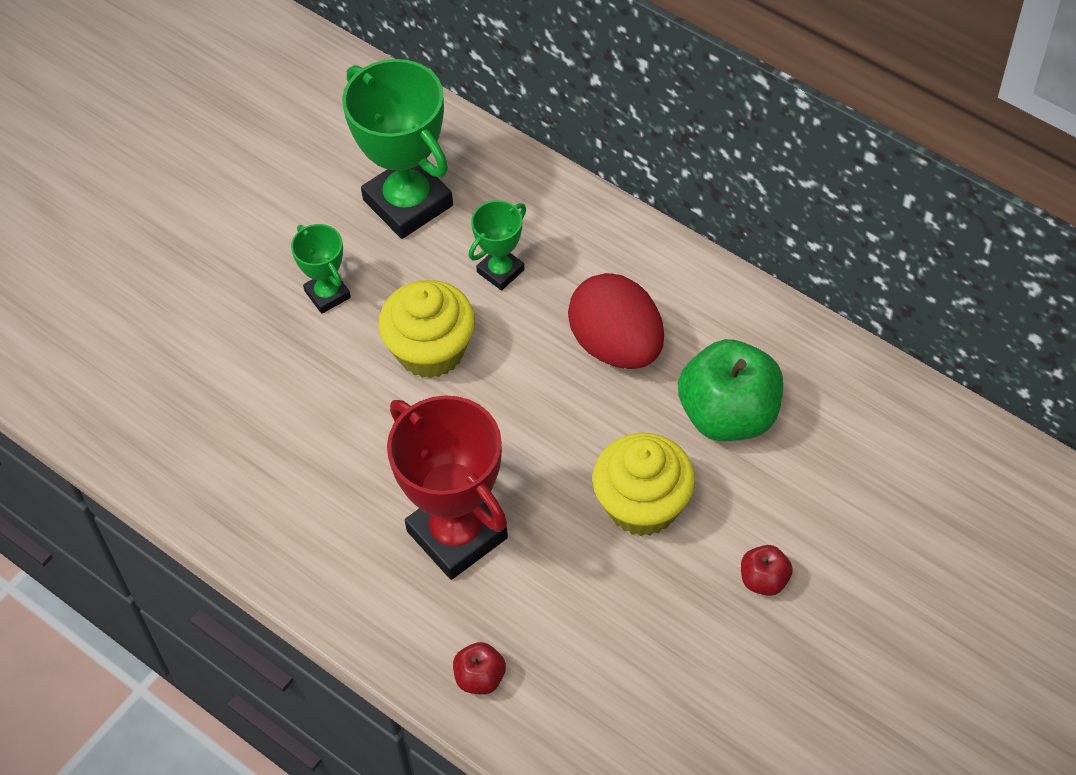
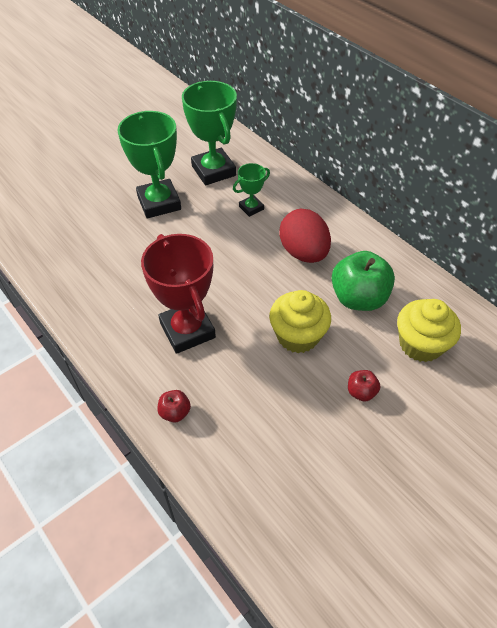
camera: 10 degrees right, 5 degrees down
(327, 294) = (159, 203): green trophy -> green trophy, size x1.96
(430, 350) = (203, 237): yellow cupcake -> yellow cupcake (420, 344)

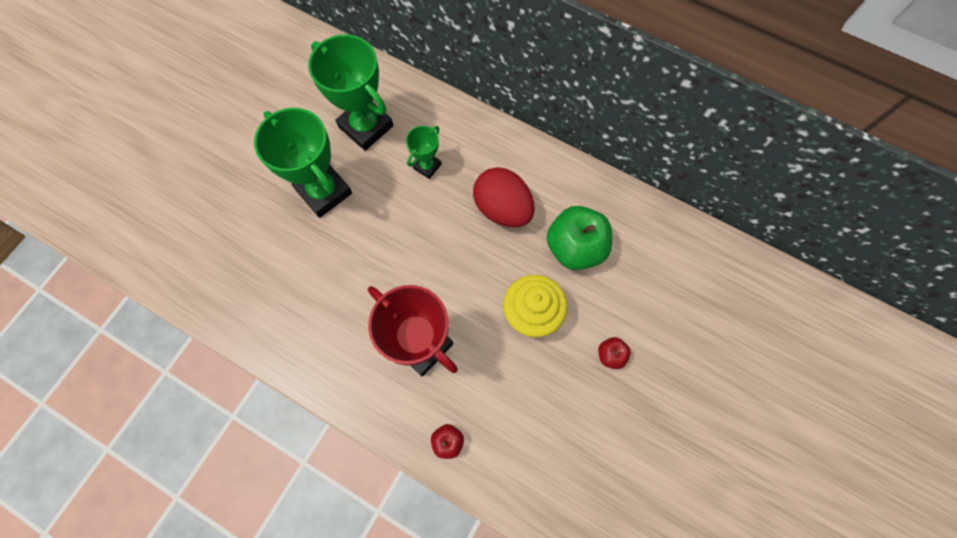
camera: 20 degrees left, 20 degrees up
(420, 344) = (648, 281): yellow cupcake -> none

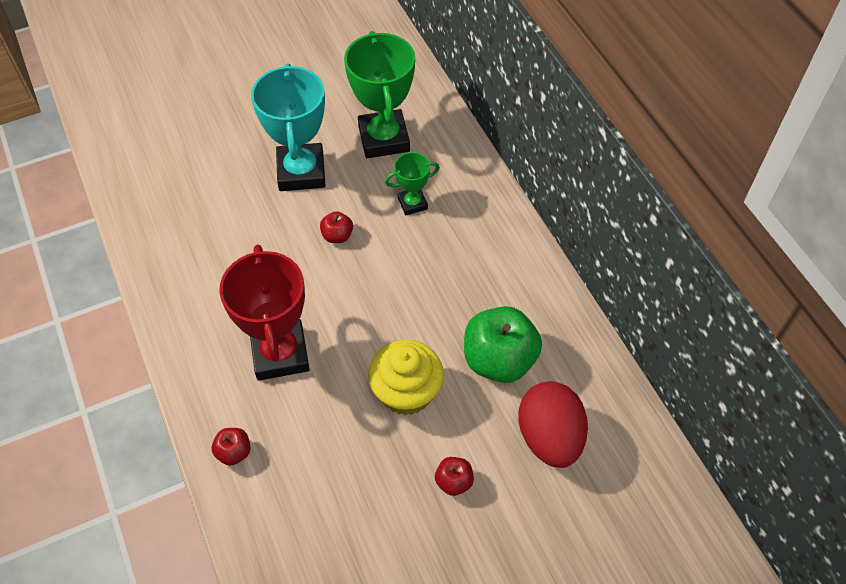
camera: 35 degrees right, 15 degrees down
(324, 191) = (301, 172): green trophy -> turquoise trophy
(392, 226) = (337, 236): none -> red apple
(502, 208) = (455, 282): red egg -> red egg (549, 437)

